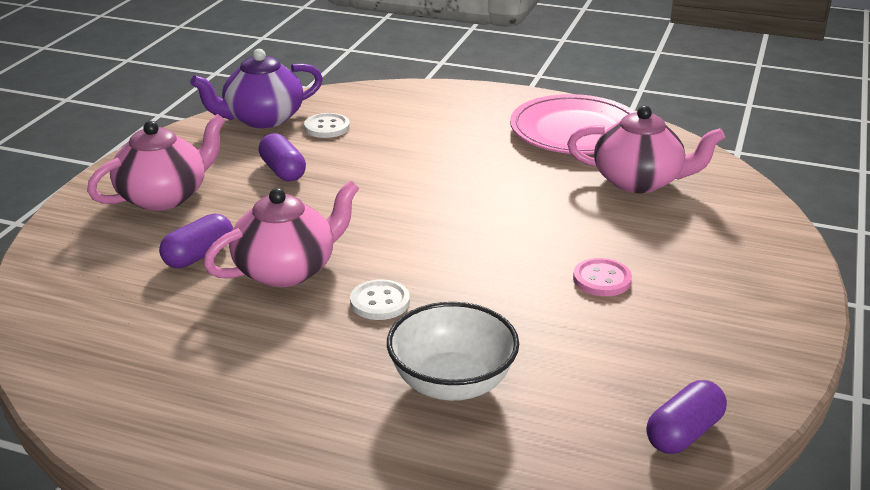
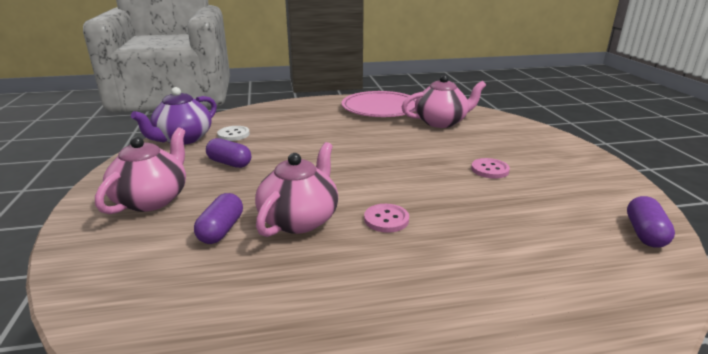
camera: 30 degrees left, 5 degrees down
(380, 302) = (386, 219): white button -> pink button
(452, 383) = (494, 253): white bowl -> none

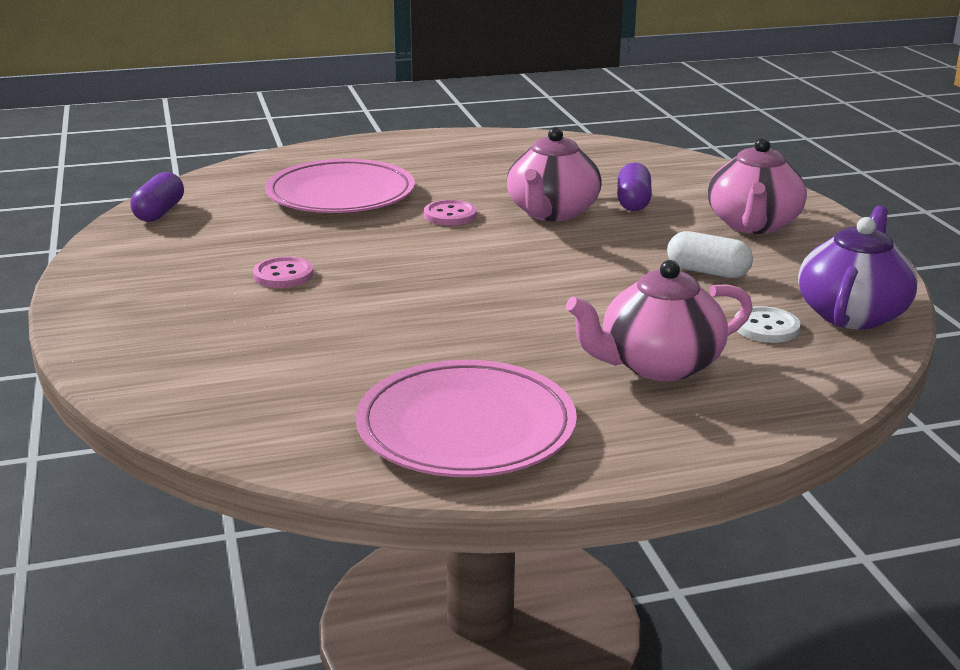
camera: 175 degrees right, 0 degrees up
(229, 163) = (707, 272): purple capsule -> white capsule
(441, 122) = (317, 380): pink teapot -> pink teapot (658, 365)
(494, 253) = (340, 194): none -> pink plate

